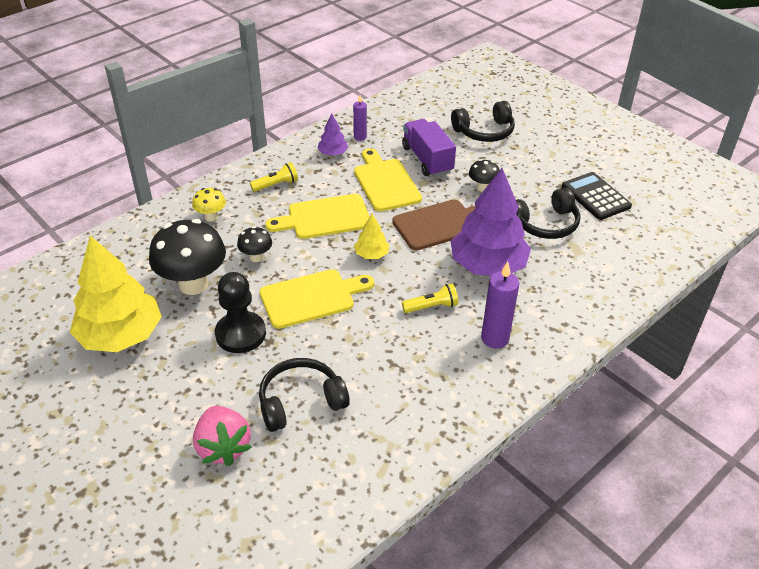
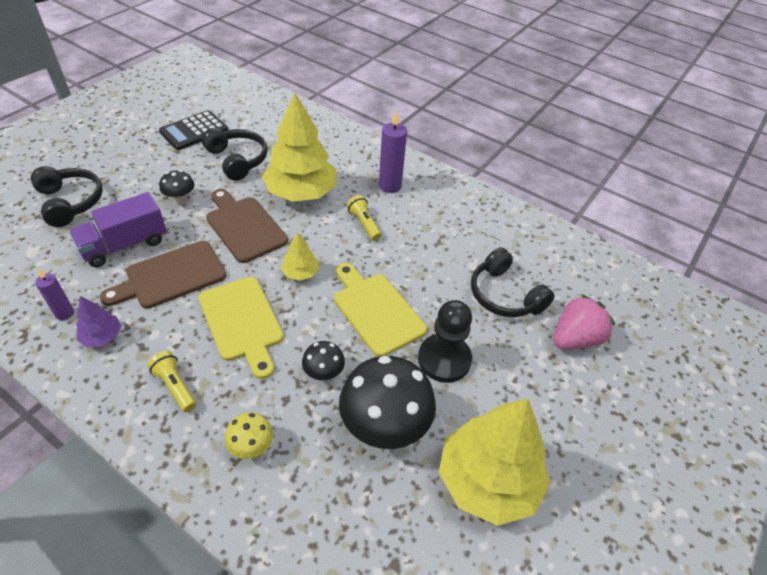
camera: 105 degrees left, 5 degrees up
(385, 182) = (171, 276): yellow cutting board -> brown cutting board
(487, 265) = (301, 192): purple tree -> yellow tree

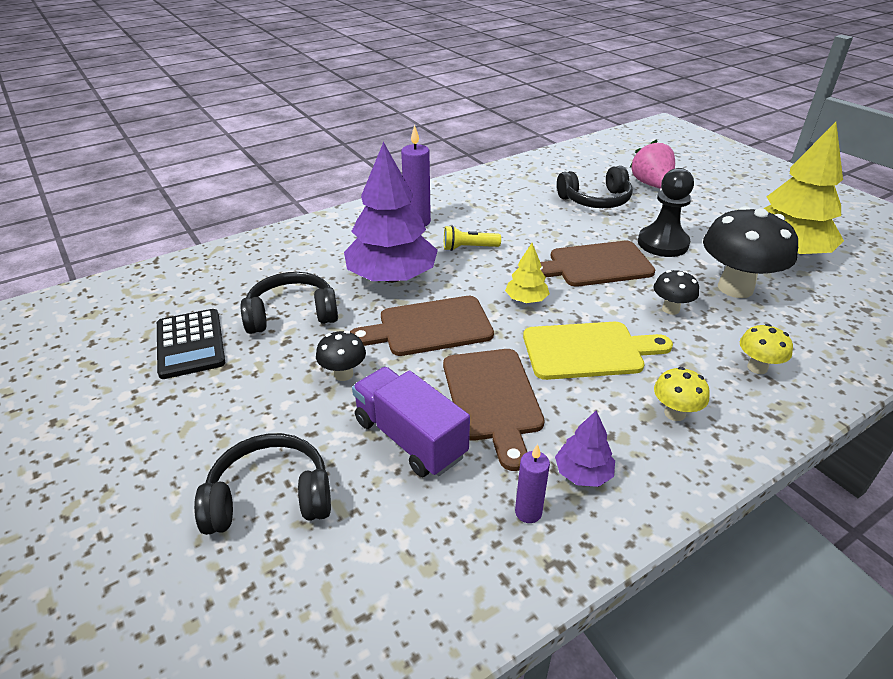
camera: 65 degrees left, 10 degrees down
(125, 245) = (410, 438): purple truck -> purple truck turned 150 degrees clockwise
(175, 386) = (674, 413): yellow flashlight -> yellow mushroom
(301, 192) = (392, 277): yellow tree -> purple tree
(376, 310) = (595, 265): yellow cutting board -> brown cutting board

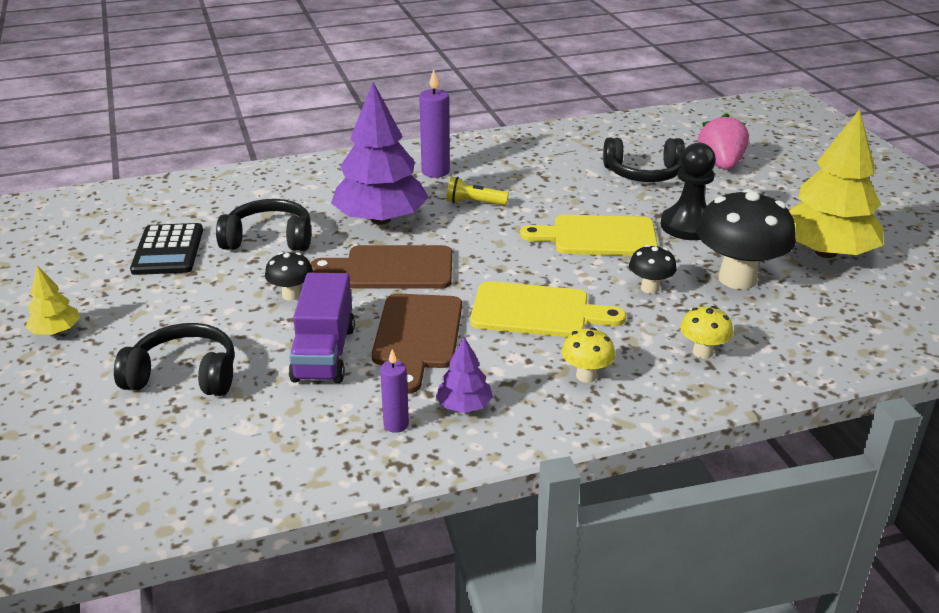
camera: 15 degrees right, 5 degrees down
(410, 438) = (324, 353): purple truck -> purple truck turned 150 degrees counterclockwise
(526, 300) = (503, 258): yellow tree -> yellow tree (56, 331)
(595, 265) = (598, 236): brown cutting board -> yellow cutting board

